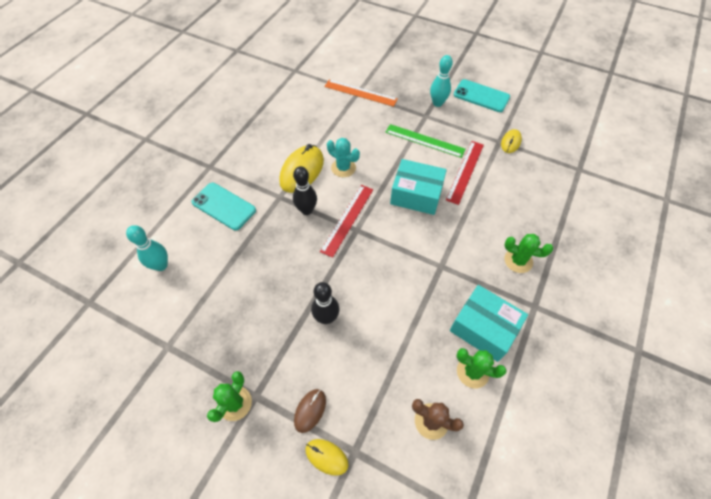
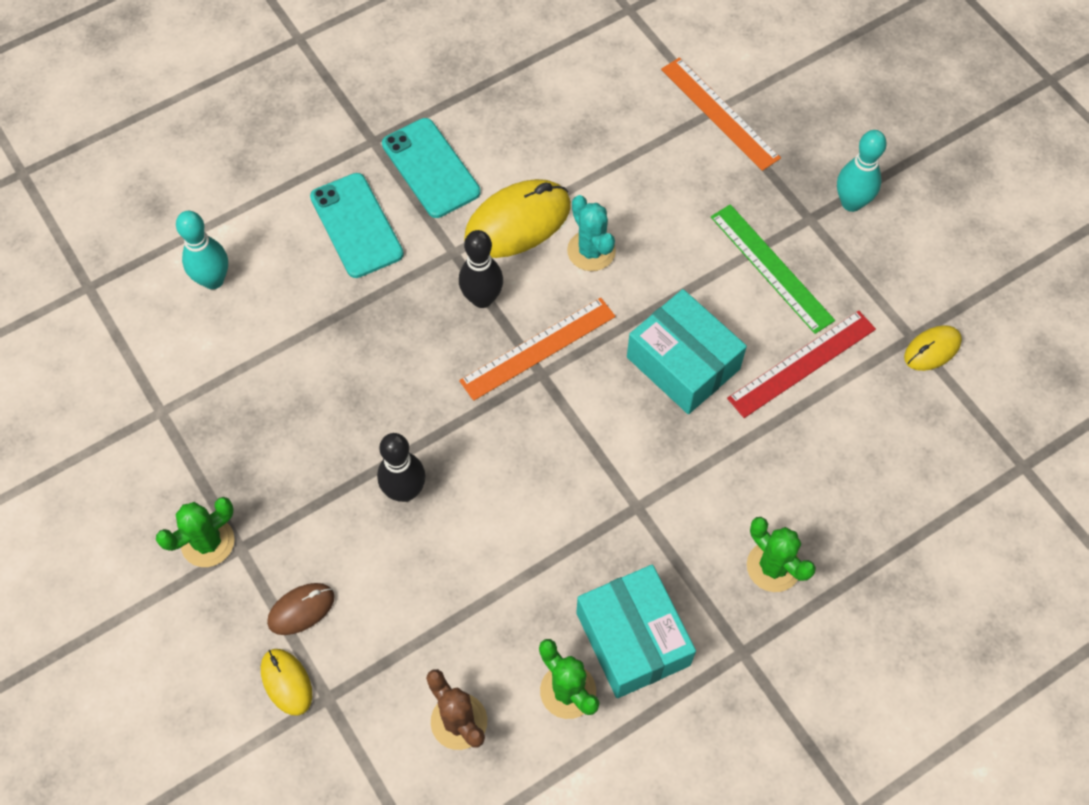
camera: 30 degrees right, 5 degrees up
(347, 219) = (538, 348): red ruler -> orange ruler
(481, 96) = (949, 227): turquoise phone -> turquoise phone (431, 168)

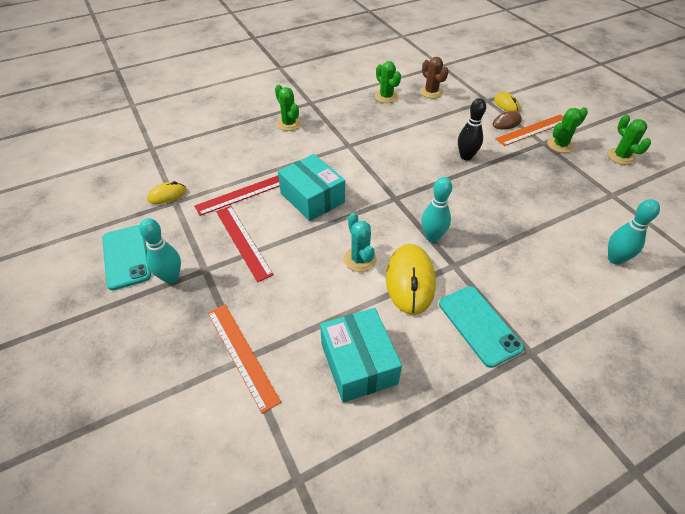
camera: 175 degrees left, 15 degrees down
(99, 516) = (621, 156): none -> green cactus
(356, 225) = (526, 287): turquoise phone -> turquoise phone (126, 257)
(482, 298) = (432, 237): black bowling pin -> turquoise bowling pin
(517, 222) = (410, 281): yellow mouse -> yellow mouse turned 60 degrees counterclockwise
(538, 348) = (397, 209): orange ruler -> orange ruler (533, 130)
(632, 639) = (357, 108): turquoise box -> turquoise box (358, 363)
(771, 268) = (243, 241): green ruler -> red ruler

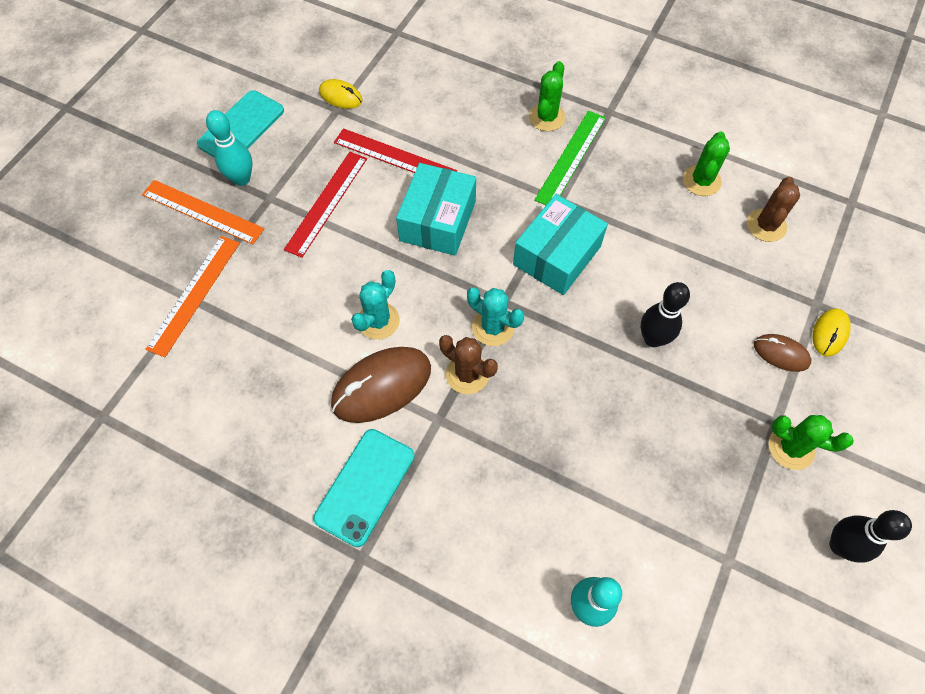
camera: 55 degrees right, 15 degrees up
(325, 128) = (571, 158): none -> green ruler
(358, 363) = (244, 396): turquoise box -> turquoise box (557, 255)
(409, 211) = (493, 327): none -> turquoise cactus
(410, 281) = (382, 386): yellow mouse -> brown mouse
(432, 237) = (467, 374): turquoise bowling pin -> brown cactus
(533, 130) = (796, 396): orange ruler -> orange ruler (202, 212)
(621, 156) = (840, 545): green cactus -> black bowling pin

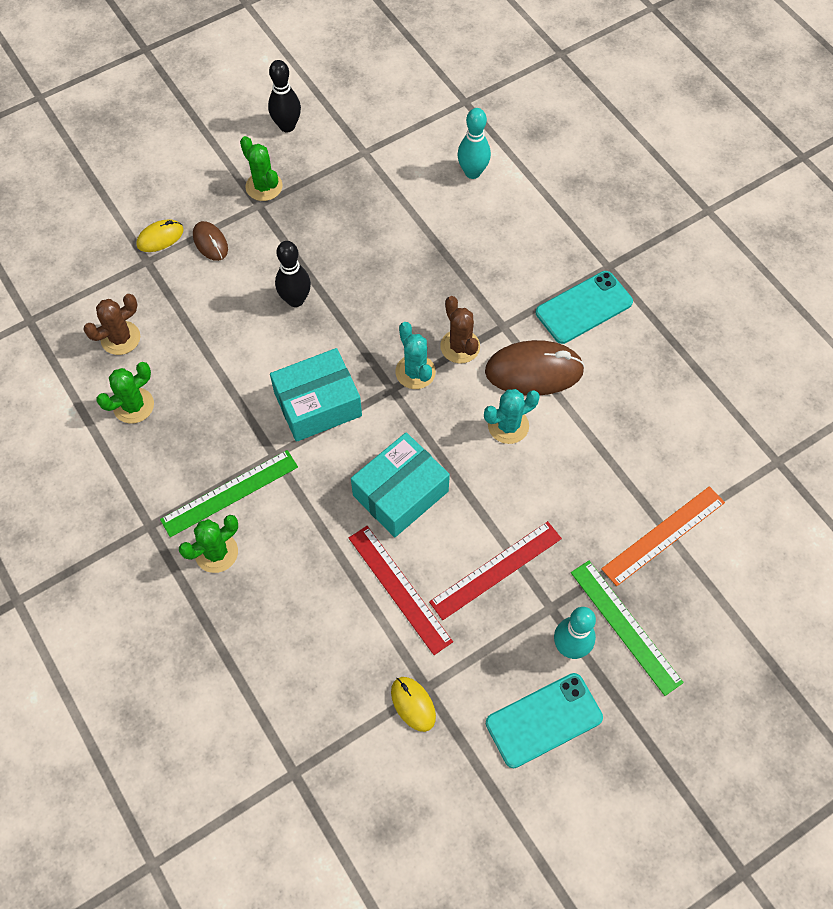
camera: 150 degrees left, 0 degrees up
(202, 212) = (625, 626): orange ruler -> green ruler

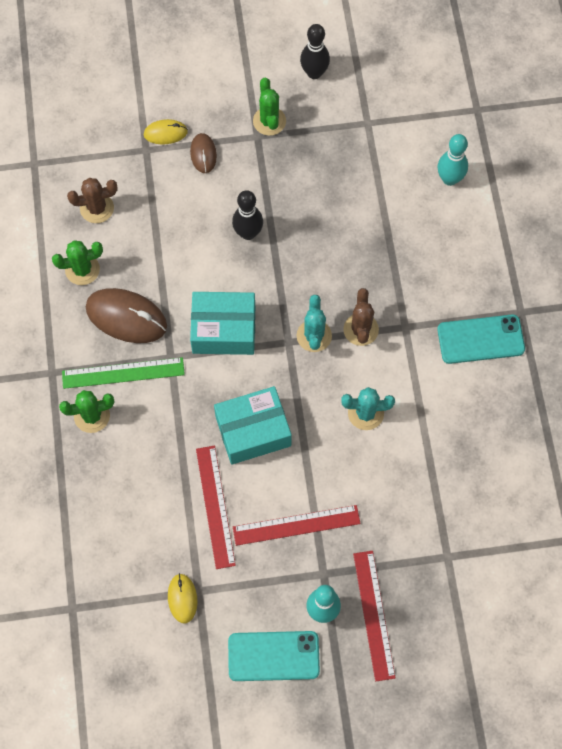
camera: 25 degrees right, 5 degrees up
(534, 371) = (410, 376): brown mouse -> brown mouse (126, 317)
(625, 626) = (374, 615): green ruler -> red ruler
(663, 535) = (443, 557): orange ruler -> none

